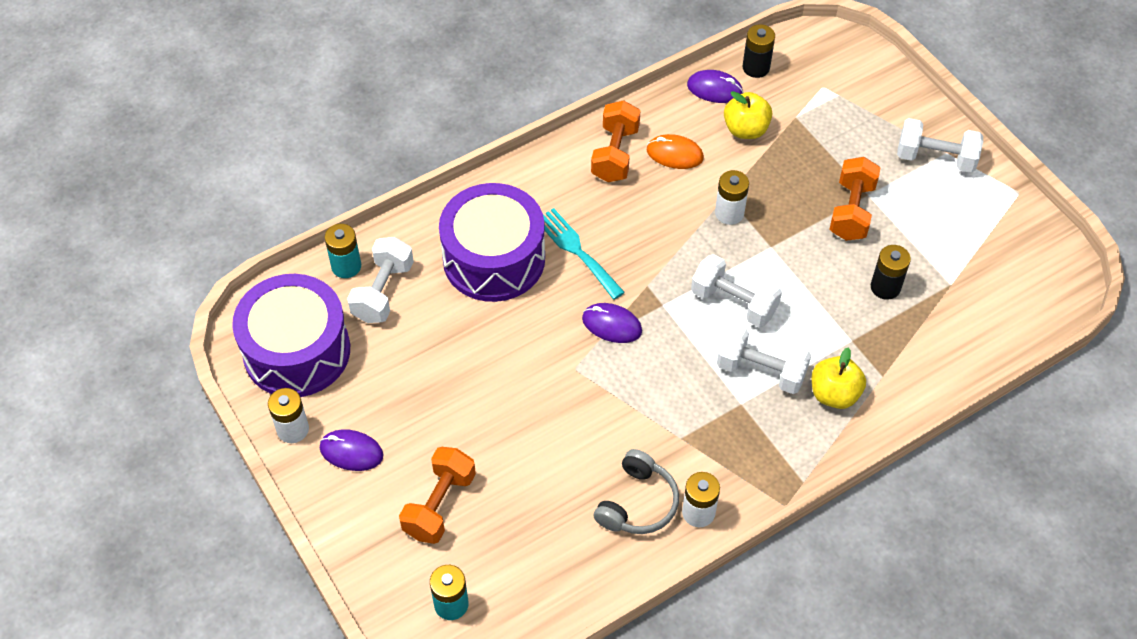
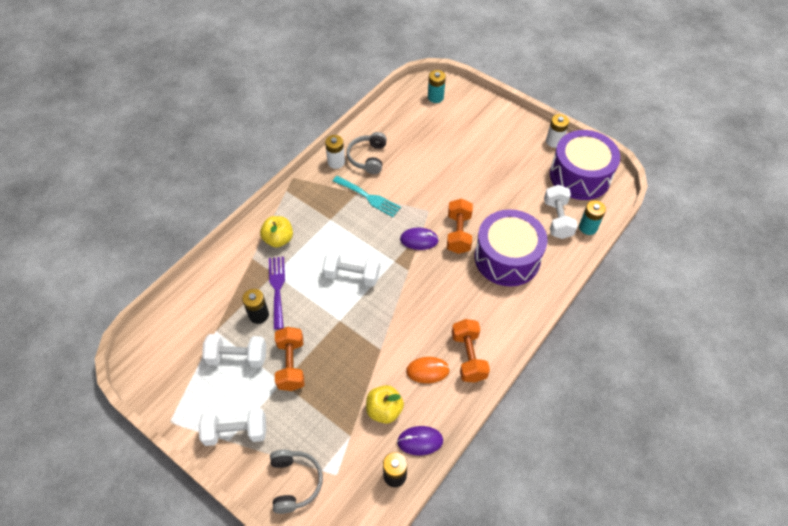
camera: 160 degrees right, 0 degrees up
(351, 452) = (519, 140): purple mouse -> none
(439, 505) = (463, 131): orange dumbbell -> orange dumbbell (458, 233)
(576, 250) = (461, 279): turquoise fork -> turquoise fork (369, 197)
(729, 213) = (374, 336): white battery -> none
(761, 371) = (324, 240): white dumbbell -> white dumbbell (237, 357)
(851, 317) = (277, 288): none -> purple fork
(872, 92) = (295, 482): none -> grey headphones

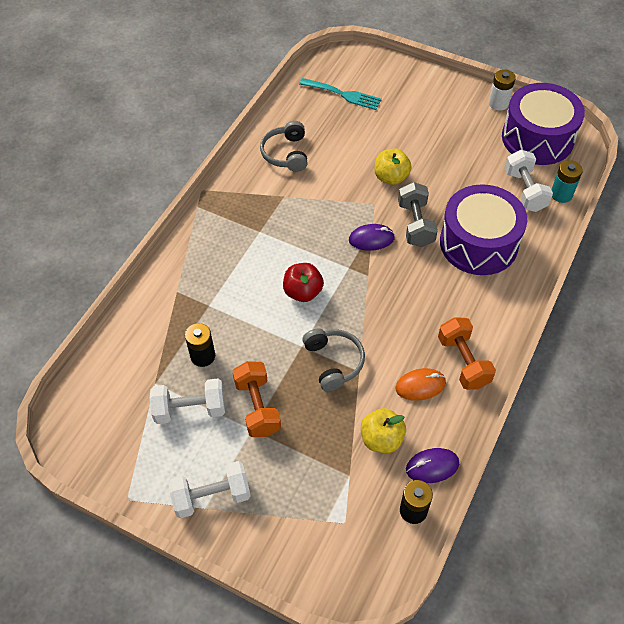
camera: 10 degrees left, 0 degrees up
(277, 288) = (217, 321): purple fork -> none
(278, 239) = (203, 264): yellow apple -> yellow apple (391, 177)
(295, 482) = (298, 540): grey headphones -> grey headphones (334, 362)
(336, 162) = (249, 164): white battery -> none
(352, 275) = (303, 292): white dumbbell -> red apple
(369, 197) = (299, 199): turquoise fork -> turquoise fork (344, 95)
(435, 97) = (348, 72): turquoise battery -> none
(458, 233) = (415, 224): orange dumbbell -> grey dumbbell

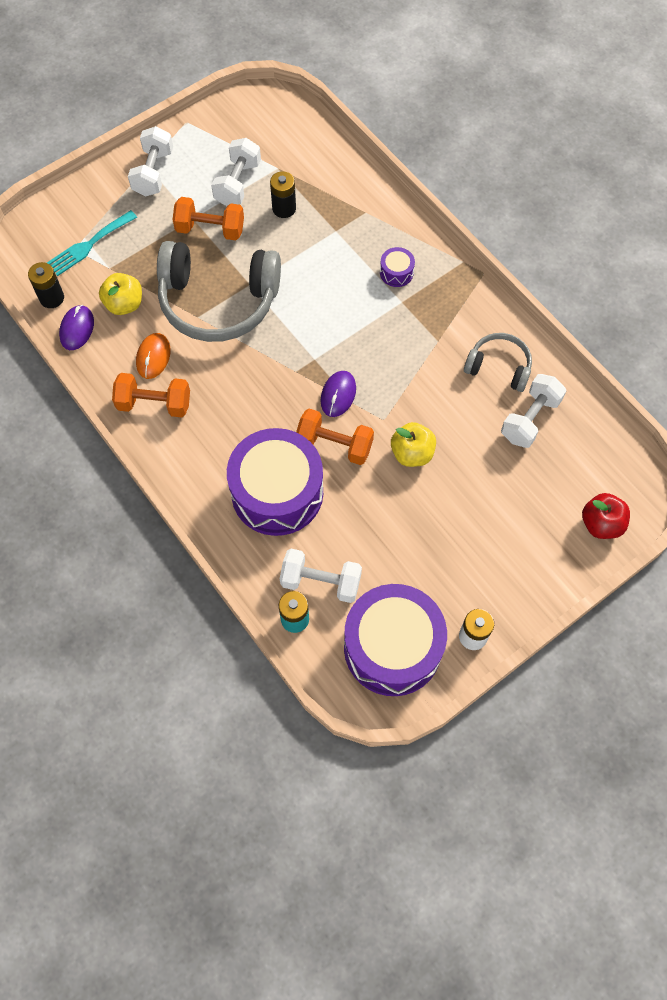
camera: 115 degrees right, 10 degrees up
(232, 245) = (396, 272): none -> purple drum
(303, 292) = (307, 309): red apple -> red apple (601, 524)
(319, 124) = (530, 419): none -> white dumbbell
(334, 362) = (218, 301): grey headphones -> grey headphones, size x1.92
(344, 95) = (568, 466): turquoise fork -> turquoise fork (88, 245)
(415, 224) = (334, 445): grey dumbbell -> orange dumbbell

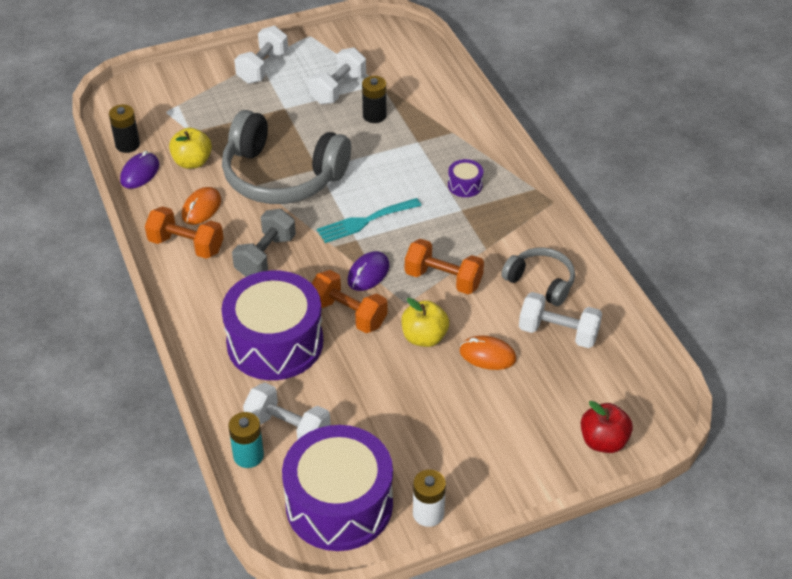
camera: 15 degrees right, 20 degrees down
(88, 245) = (179, 111): turquoise fork -> turquoise fork (364, 221)
(210, 229) = (297, 119): orange dumbbell -> orange dumbbell (443, 279)
(235, 398) = (265, 256): none -> grey dumbbell
(474, 459) = (487, 355): none -> orange mouse
(530, 419) = (558, 333): white dumbbell -> white dumbbell turned 60 degrees clockwise

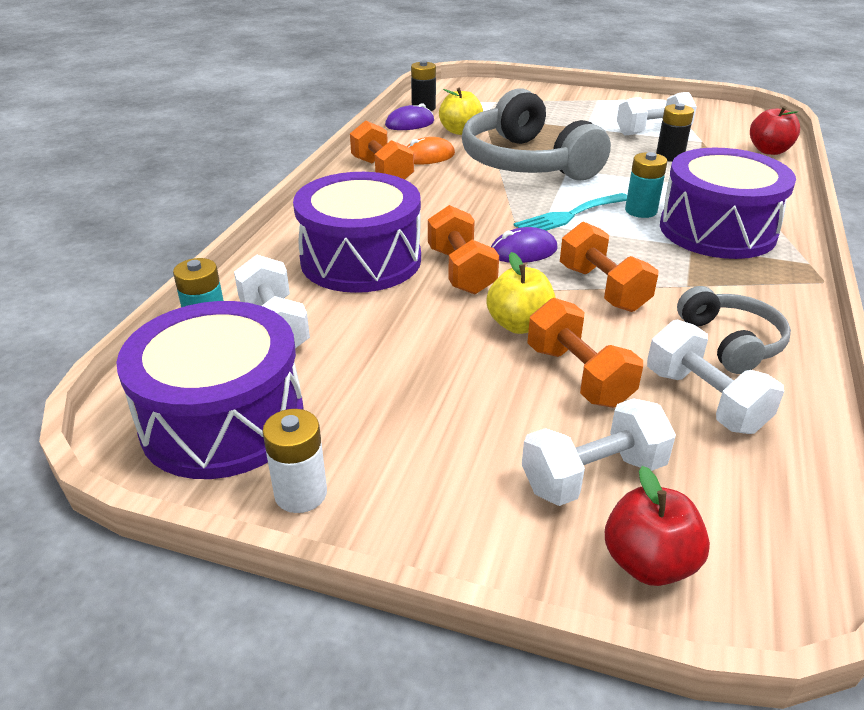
camera: 40 degrees right, 10 degrees down
(262, 67) = (596, 103): white dumbbell -> white dumbbell (593, 476)
(265, 256) = (439, 202): grey dumbbell -> none
(364, 221) = (568, 216): turquoise fork -> turquoise fork turned 45 degrees counterclockwise
(405, 190) = (641, 211): none -> turquoise battery
(434, 74) = (769, 151): none -> red apple
(465, 185) = (717, 230): purple drum -> purple drum, size x2.48
(487, 355) = (578, 376): orange mouse -> orange dumbbell

